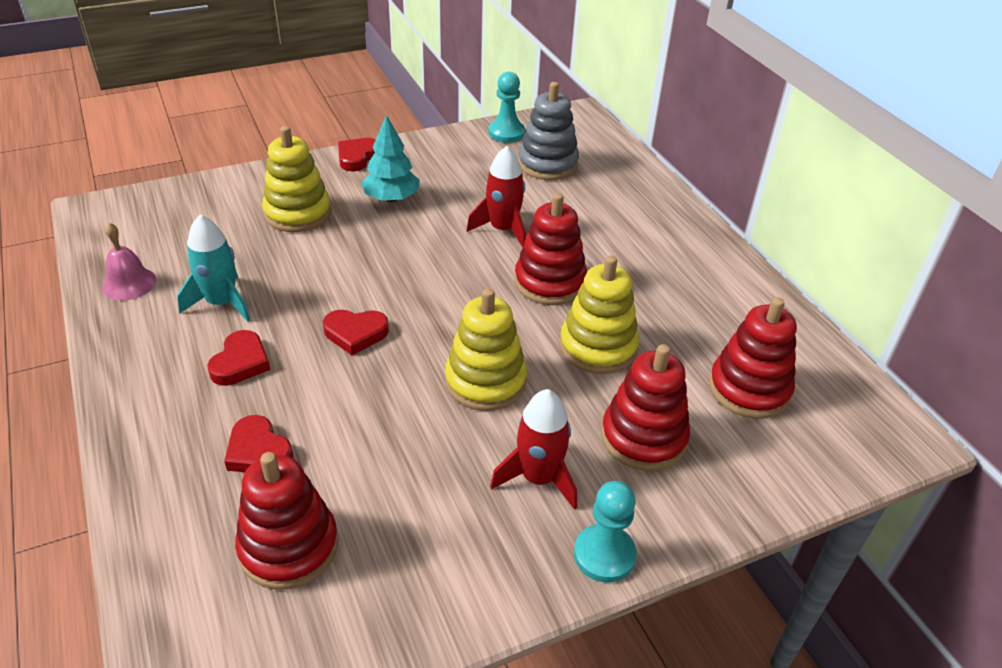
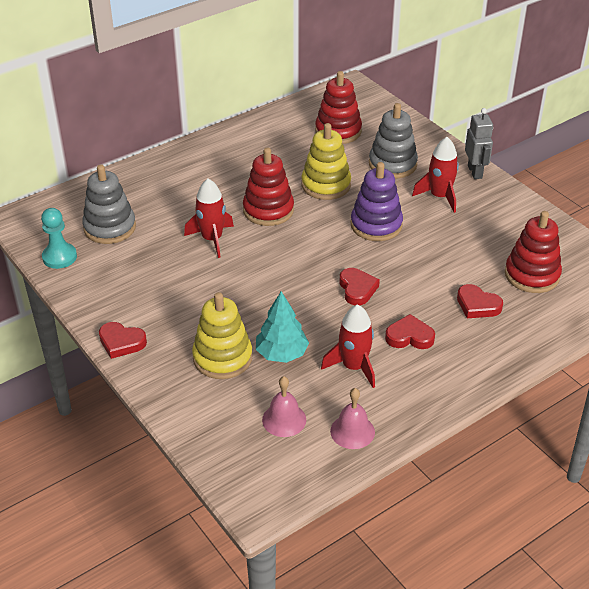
camera: 100 degrees left, 0 degrees up
(182, 240) = (284, 419): none -> pink bell
(222, 303) = (353, 367): turquoise rocket -> red rocket
(258, 451) = (477, 305): red heart -> red heart turned 90 degrees clockwise
(391, 198) = (184, 306): turquoise tree -> turquoise tree (282, 353)
(485, 381) = (376, 225): yellow stacking toy -> purple stacking toy
(604, 555) = (475, 172): turquoise pawn -> grey robot
(643, 437) = (392, 164): red stacking toy -> grey stacking toy

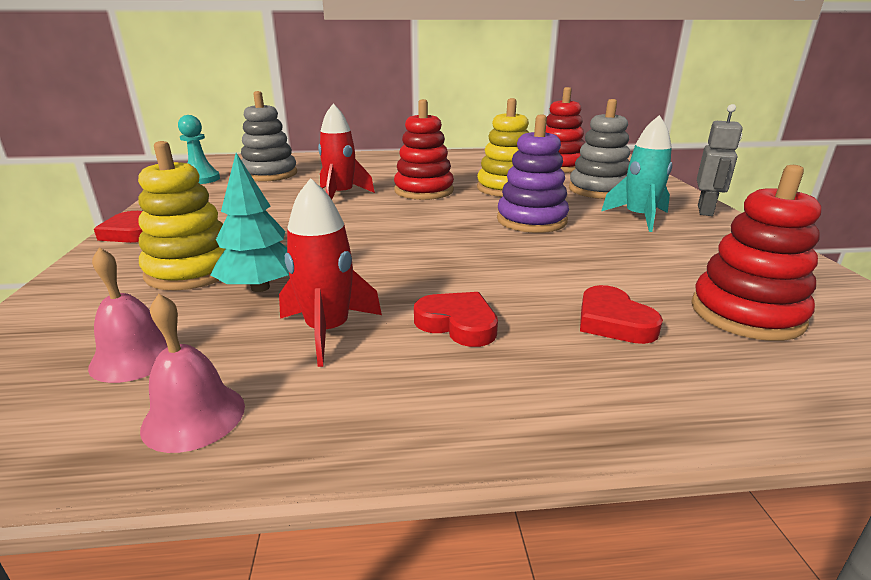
camera: 30 degrees right, 15 degrees down
(357, 289) = (442, 260): red heart -> none
(439, 196) = (639, 218): red rocket -> turquoise rocket

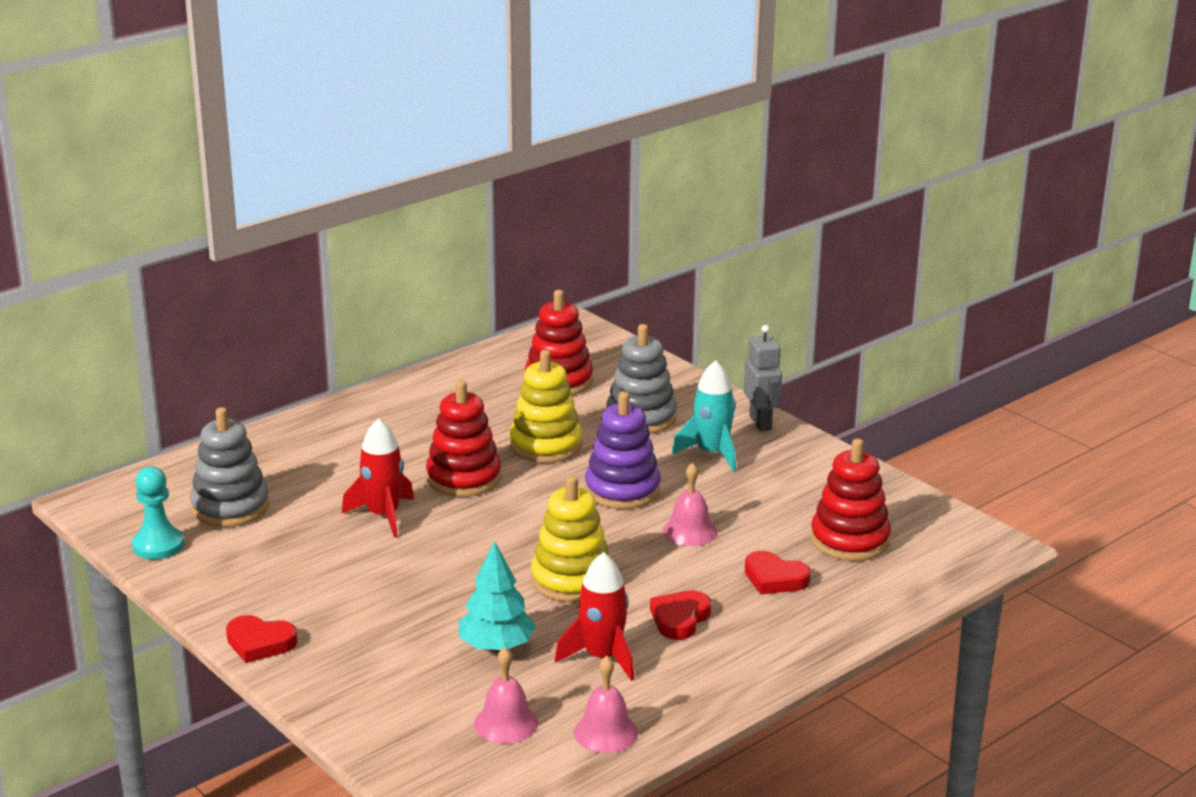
camera: 35 degrees left, 0 degrees up
(192, 271) = (410, 655): yellow stacking toy -> yellow stacking toy (571, 580)
(458, 324) = (680, 619): red heart -> red heart turned 60 degrees counterclockwise
(559, 258) = (690, 531): none -> pink bell

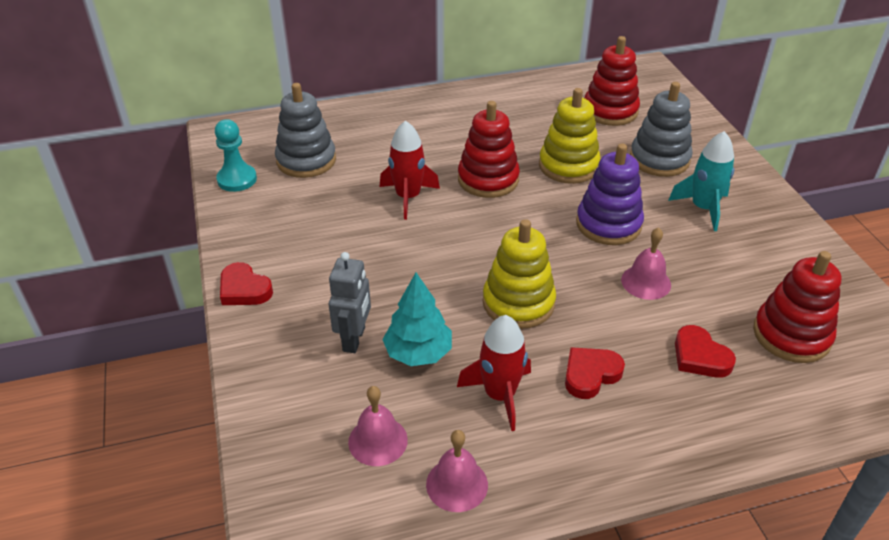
camera: 25 degrees right, 15 degrees up
(761, 423) = (761, 189): grey robot -> grey robot (354, 339)

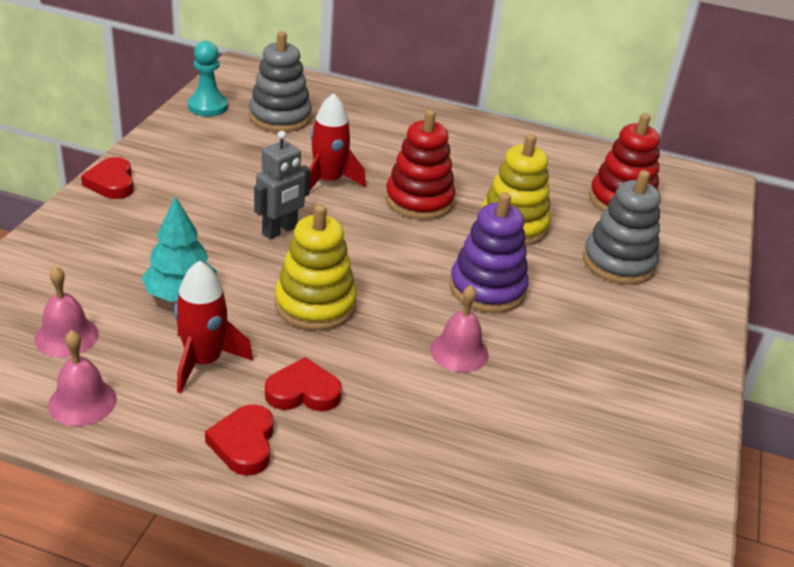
camera: 30 degrees right, 5 degrees down
(354, 339) = (145, 259): grey robot -> grey robot (280, 231)
(700, 356) = (427, 438): red heart -> red heart (244, 444)
(703, 208) = (608, 324): turquoise rocket -> none
(791, 335) = (551, 475): red stacking toy -> none

